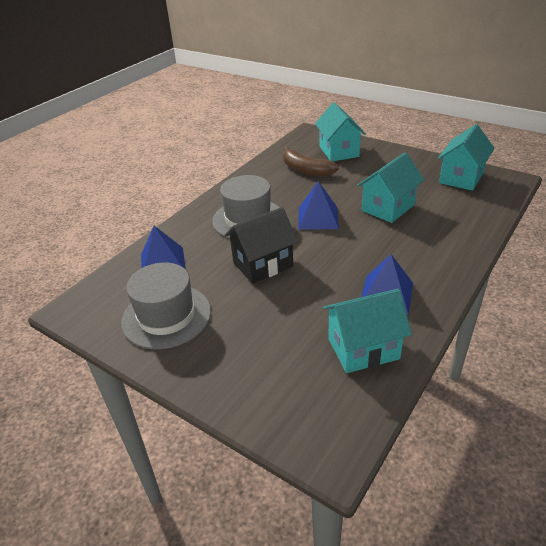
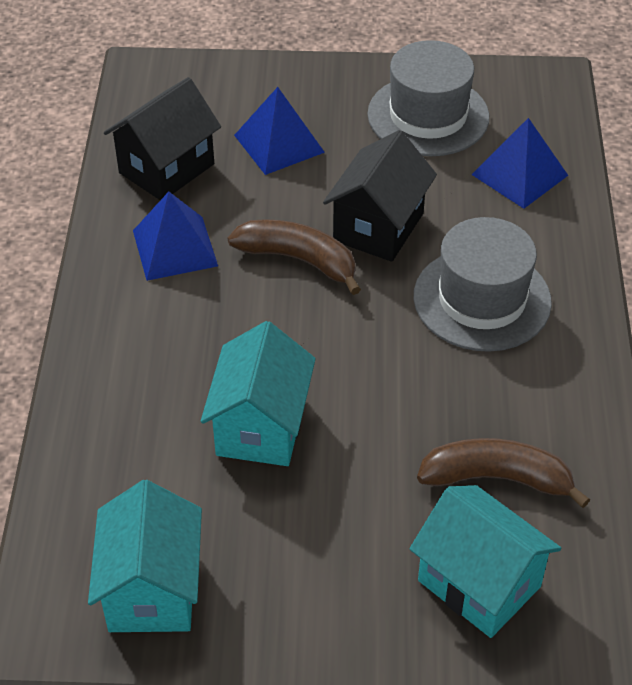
camera: 145 degrees right, 10 degrees up
(318, 218) = (368, 350): blue pyramid -> blue pyramid (279, 143)
(319, 264) = (299, 260): none -> brown banana
(363, 348) = (166, 168): turquoise house -> black house

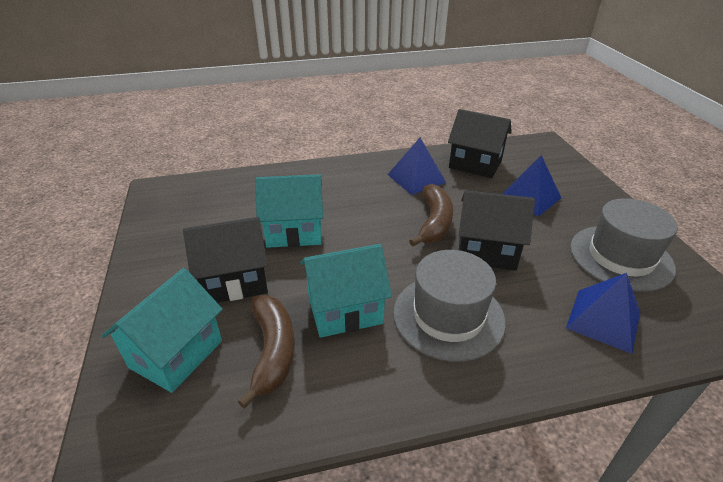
camera: 75 degrees right, 10 degrees down
(152, 590) = (177, 216): turquoise house -> turquoise house (345, 310)
(355, 511) = (235, 281): none -> black house

